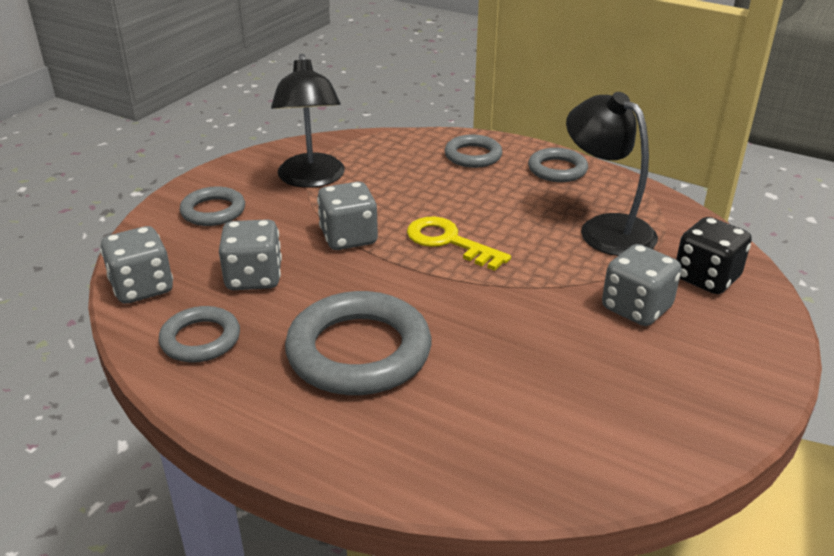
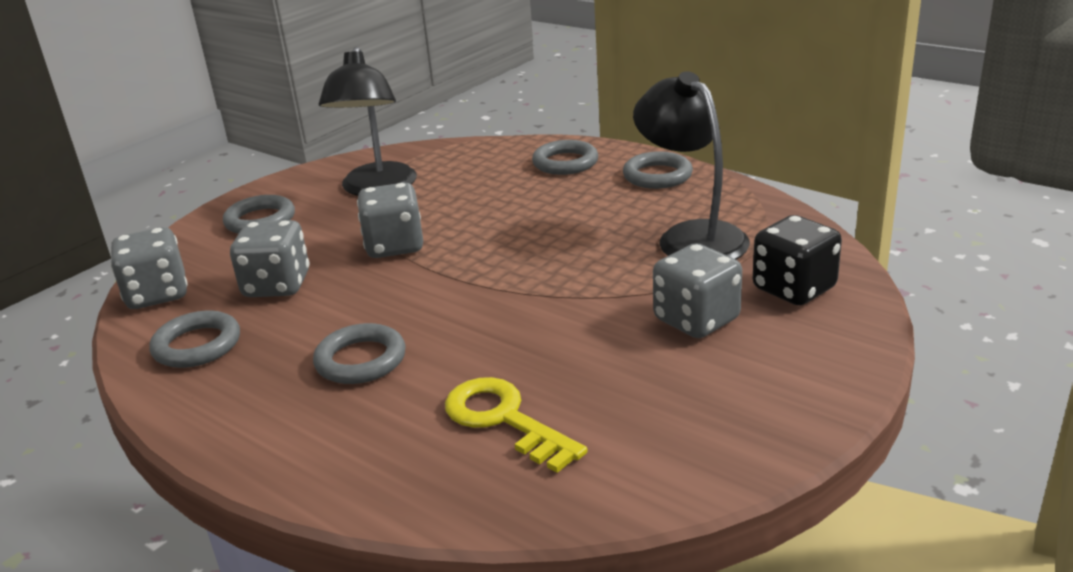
camera: 10 degrees right, 5 degrees down
(359, 351) = (361, 360): grey ring -> grey ring, size x0.56
(449, 242) = (504, 250): yellow key -> yellow key (504, 420)

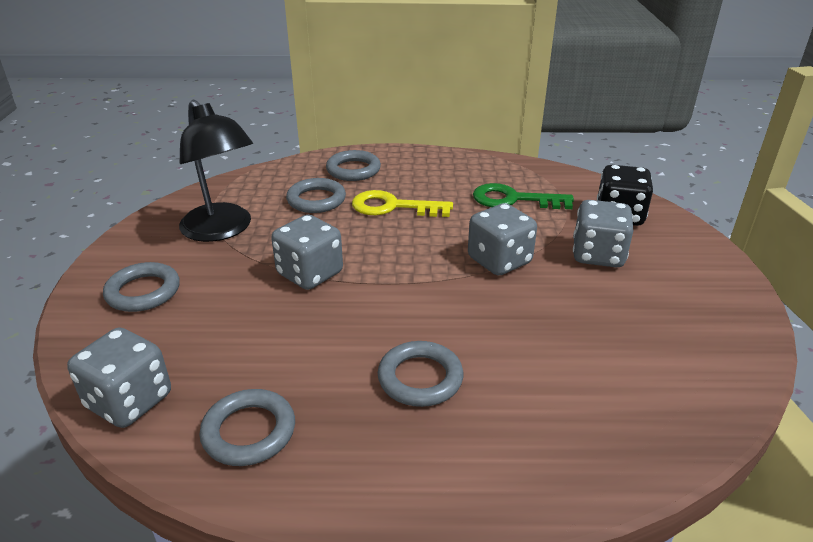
camera: 40 degrees left, 5 degrees up
(277, 285) = (249, 345): grey dice -> grey dice (499, 261)
(504, 420) = (589, 376): yellow key -> yellow key (393, 207)
(657, 176) = (432, 163): grey ring -> grey ring (316, 200)
(691, 236) = (514, 199): black lamp -> green key

